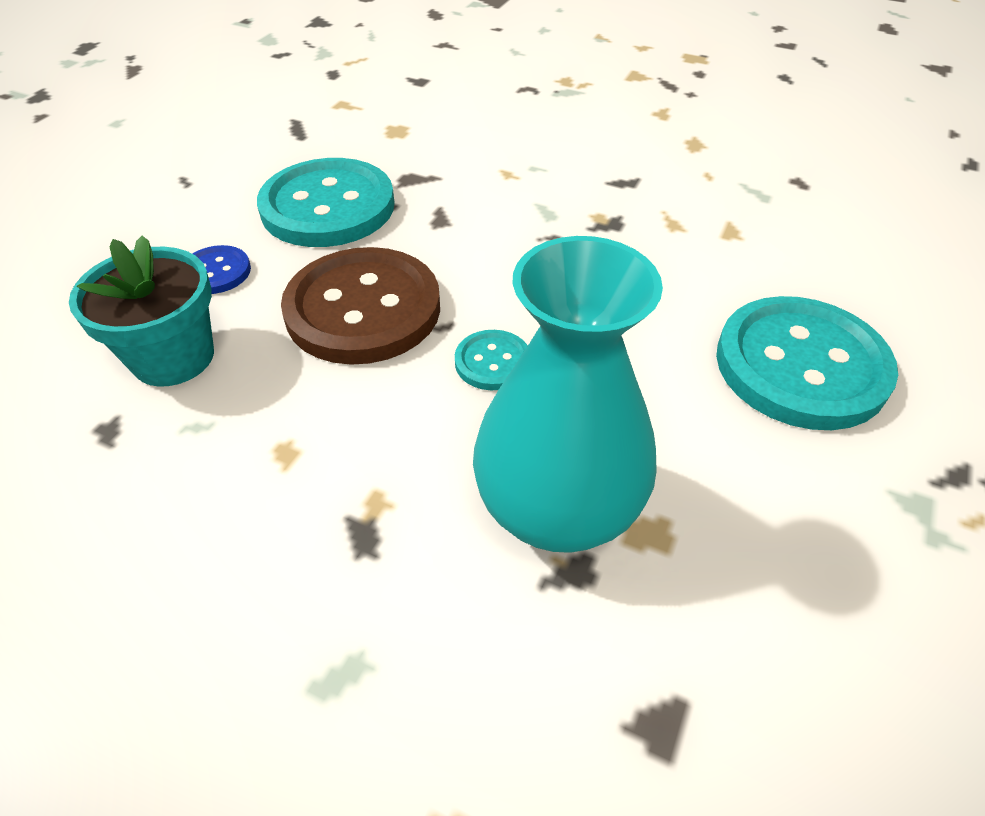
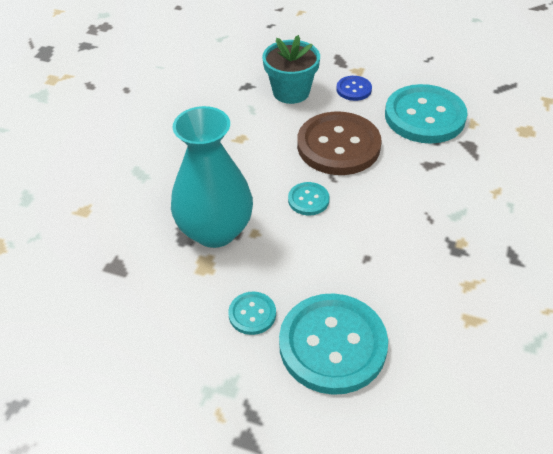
camera: 85 degrees right, 0 degrees up
(759, 461) = (252, 314): none -> turquoise button

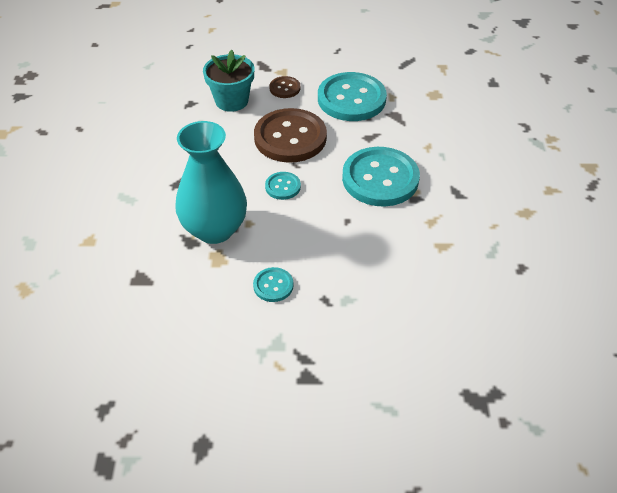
camera: 20 degrees left, 0 degrees up
(332, 345) = (345, 291): turquoise button -> turquoise button (380, 178)
(353, 89) = (285, 88): blue button -> brown button

